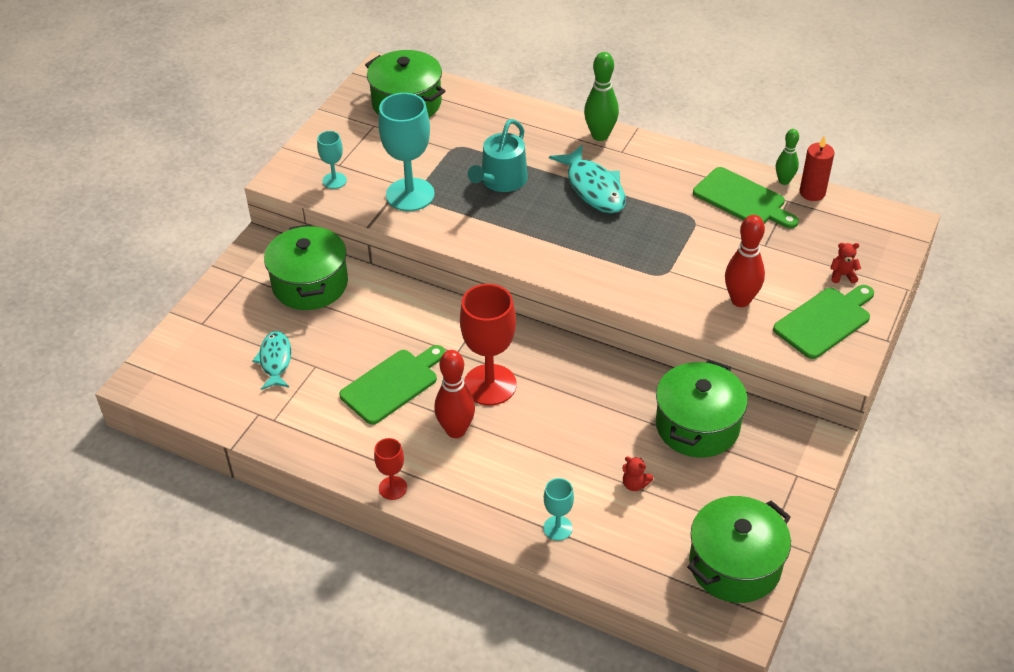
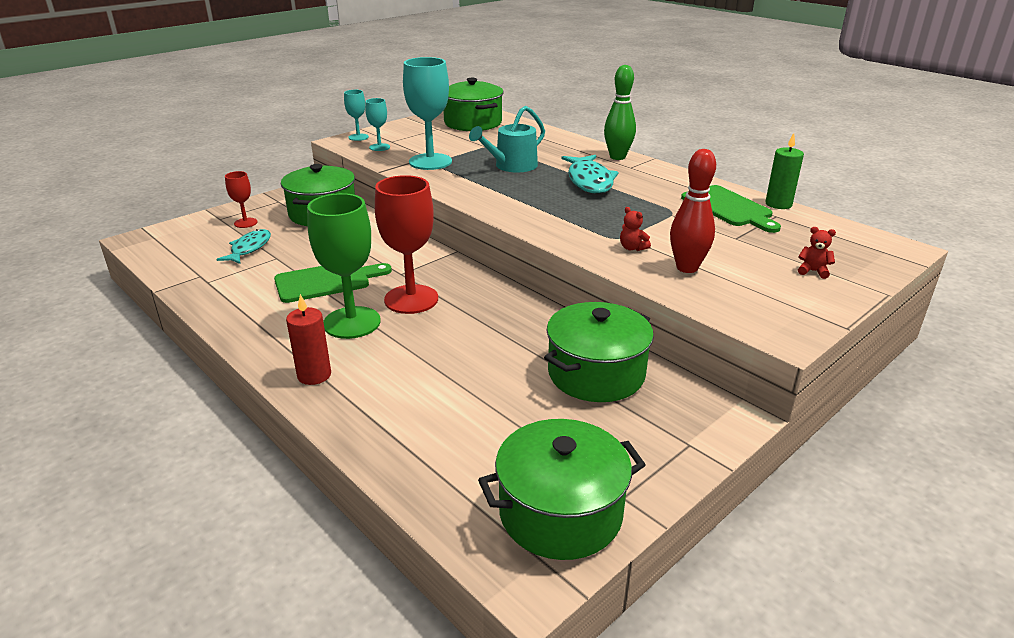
camera: 20 degrees right, 15 degrees down
(393, 488) = (255, 349): red goblet -> red goblet (245, 223)
(456, 430) = (352, 322): red bowling pin -> green goblet
(557, 528) = (382, 421): turquoise goblet -> turquoise goblet (358, 137)
(635, 484) = (494, 405): red teddy bear -> red teddy bear (632, 248)
(784, 181) = (778, 204): green bowling pin -> green candle
(812, 193) = (805, 215): red candle -> red candle (314, 375)
(825, 321) = (776, 299): green cutting board -> none

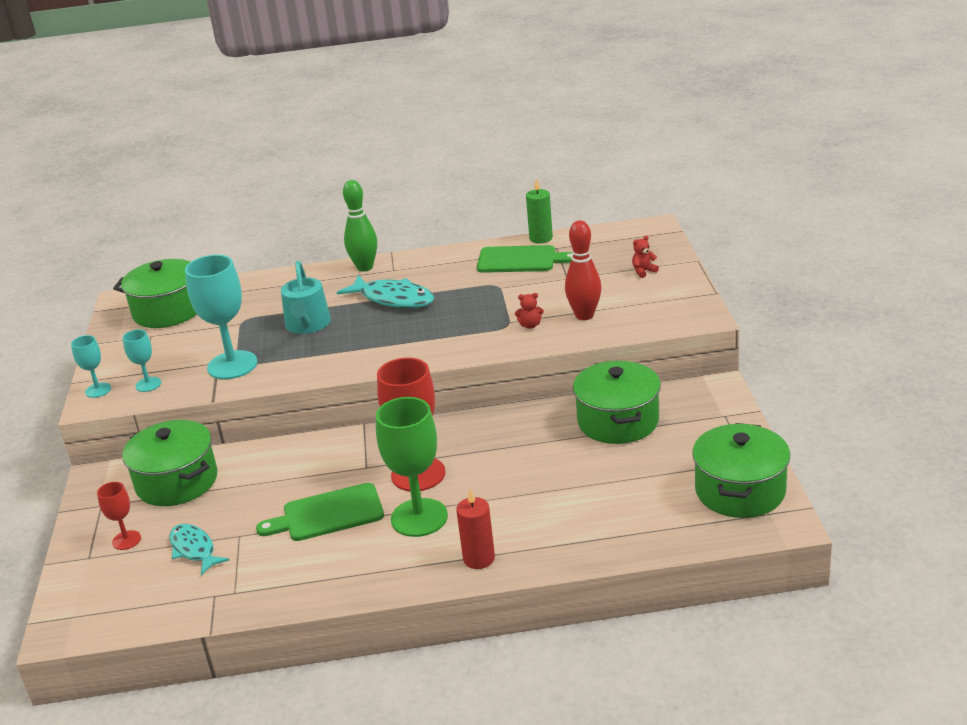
camera: 50 degrees left, 0 degrees up
(327, 281) = (328, 514): green cutting board -> green cutting board turned 120 degrees counterclockwise

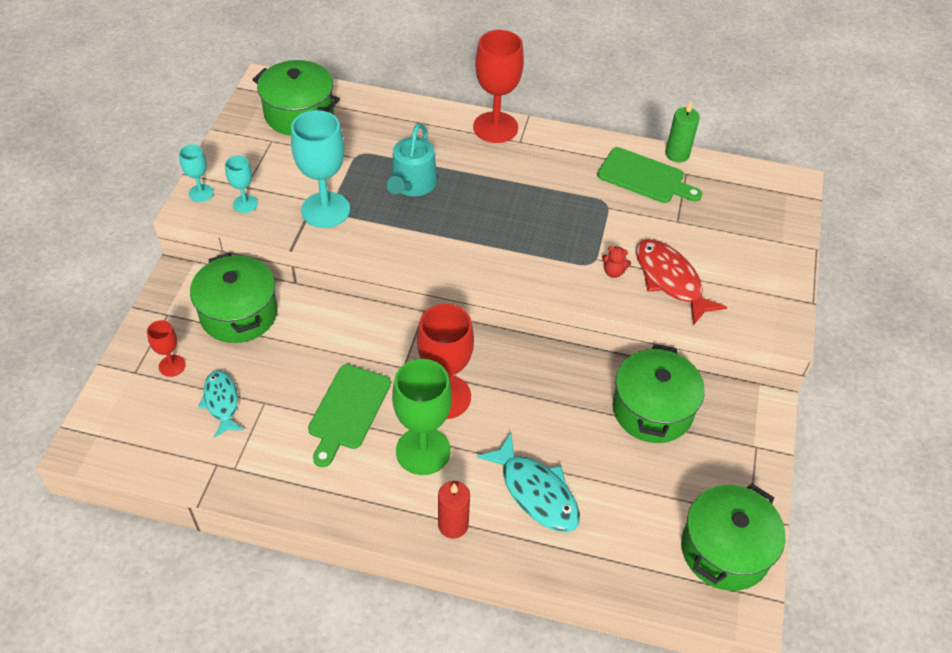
camera: 15 degrees right, 20 degrees up
(328, 514) = (348, 410): green cutting board -> green cutting board turned 75 degrees counterclockwise
(365, 267) = (495, 127): green bowling pin -> red goblet
(393, 299) = (503, 182): turquoise fish -> turquoise fish (535, 492)
(584, 315) = (670, 280): red bowling pin -> red fish
(643, 271) = (755, 242): red teddy bear -> none

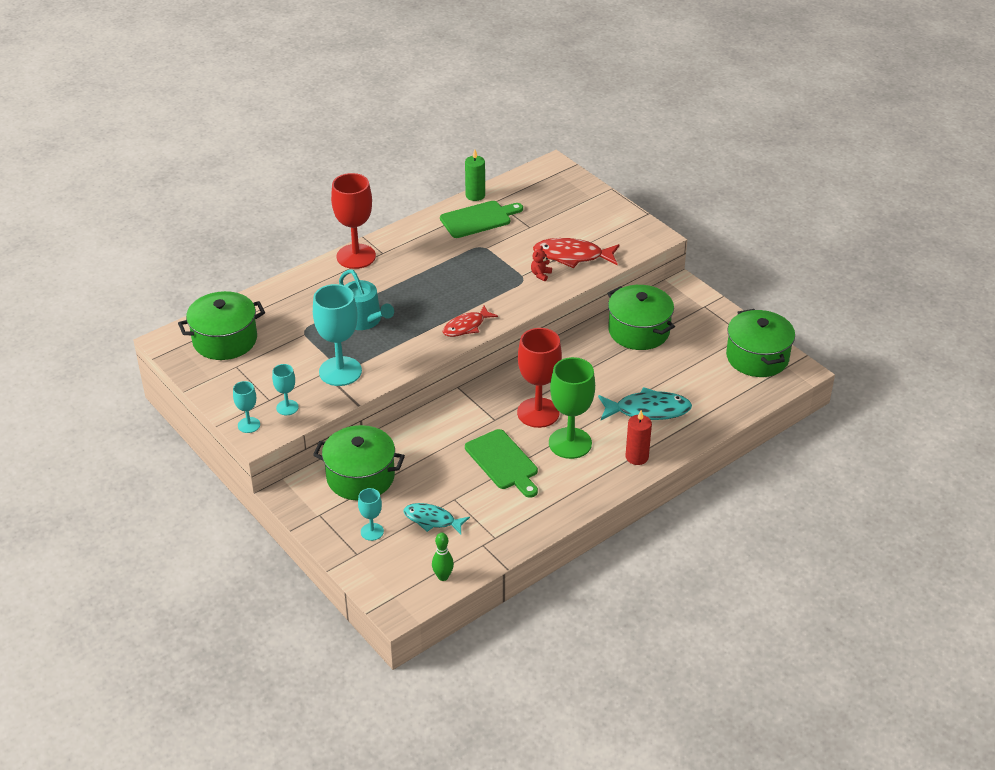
camera: 50 degrees left, 10 degrees down
(149, 458) = (443, 576): none -> green bowling pin
(172, 366) = (372, 532): red goblet -> turquoise goblet
(475, 261) = (466, 326): none -> red fish
(613, 272) = (540, 274): red teddy bear -> red teddy bear turned 150 degrees clockwise

